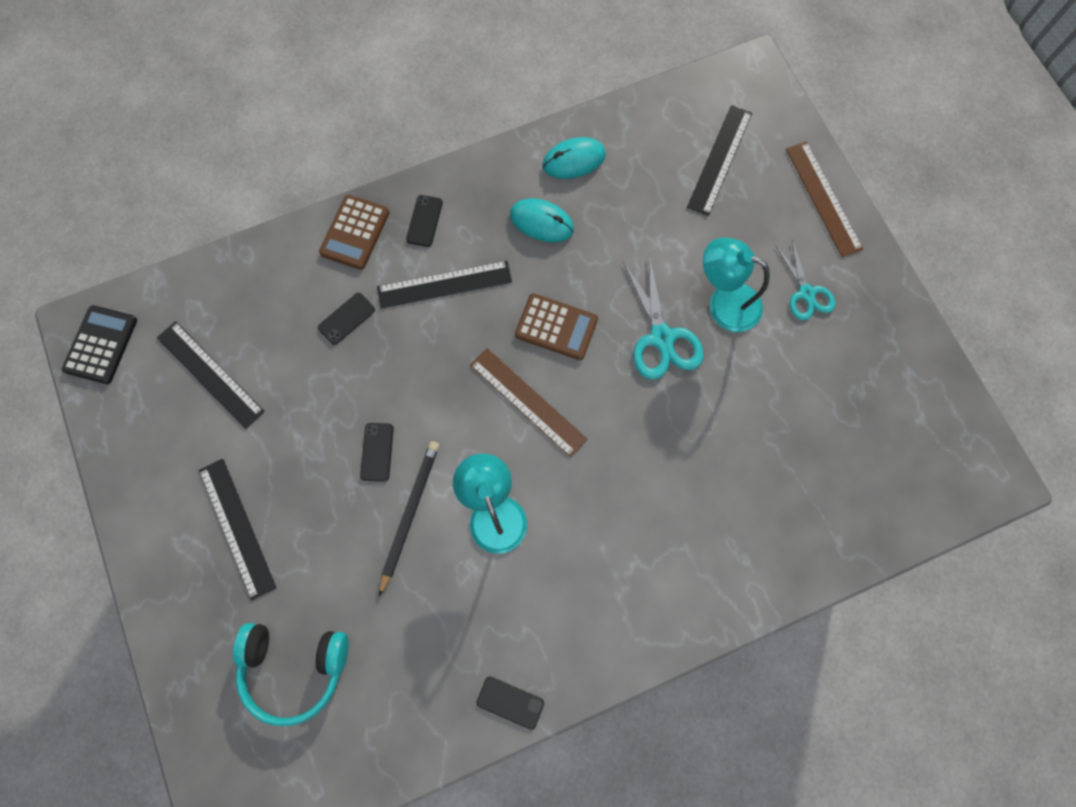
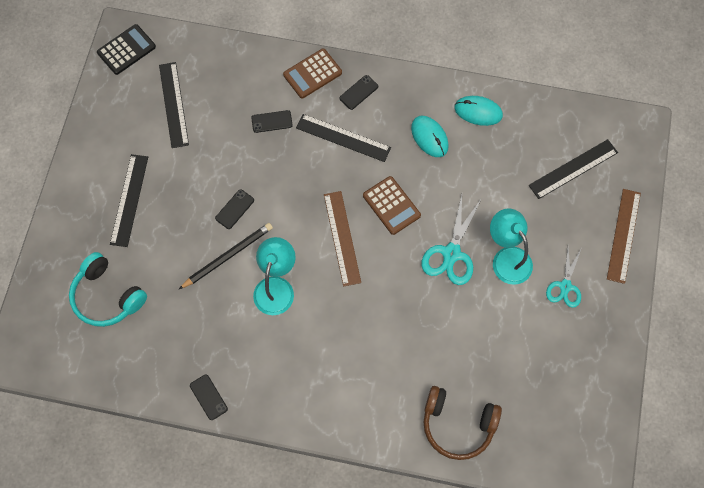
camera: 35 degrees right, 5 degrees down
(811, 528) = (457, 425): none -> brown headphones

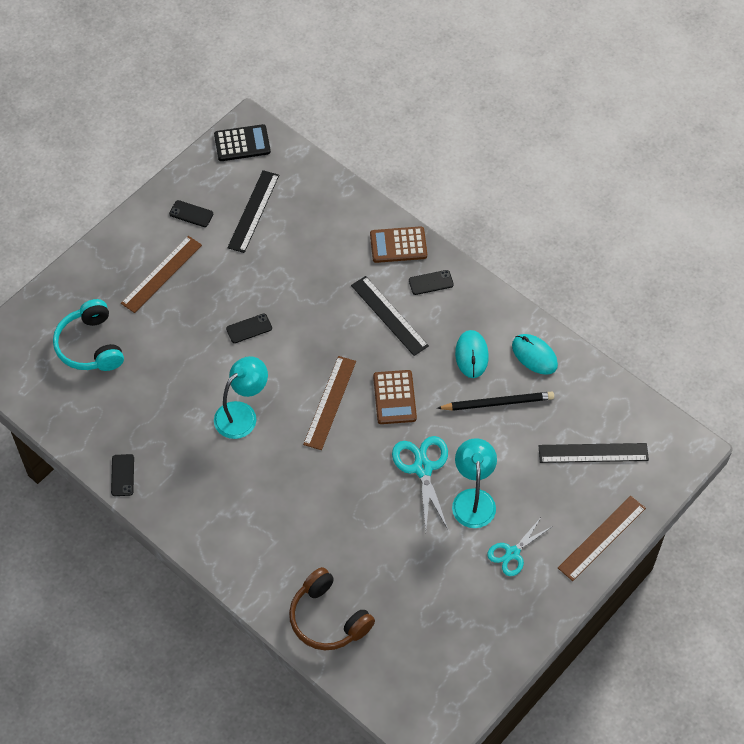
camera: 30 degrees right, 10 degrees down
(129, 200) = (161, 274): black ruler -> brown ruler
(228, 256) = (217, 365): black pencil -> black pencil (497, 403)
(272, 121) = (332, 269): black phone -> black phone (191, 214)
(451, 253) = (423, 468): turquoise scissors -> turquoise scissors turned 120 degrees clockwise

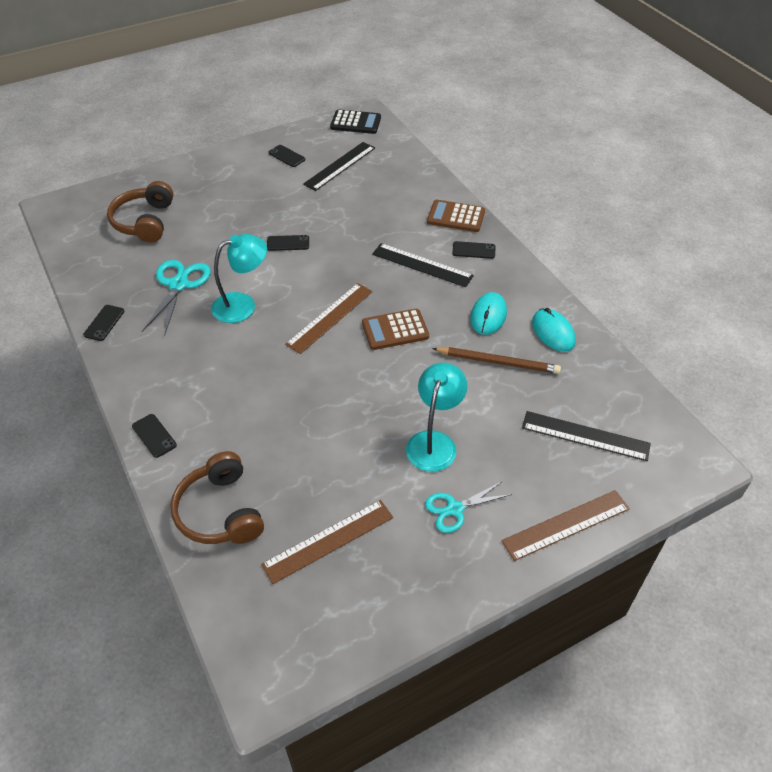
camera: 20 degrees right, 10 degrees down
(90, 346) = (144, 222): turquoise headphones -> brown headphones
(161, 274) = (237, 188): brown ruler -> brown ruler (328, 541)
(236, 571) = (154, 436): none -> black phone
(389, 315) = (422, 265): black ruler -> black ruler turned 45 degrees counterclockwise
(394, 397) = (395, 330): brown calculator -> brown calculator turned 60 degrees clockwise
(423, 468) = (394, 398): turquoise scissors -> turquoise scissors (178, 285)
(497, 403) = (498, 362): black pencil -> brown pencil

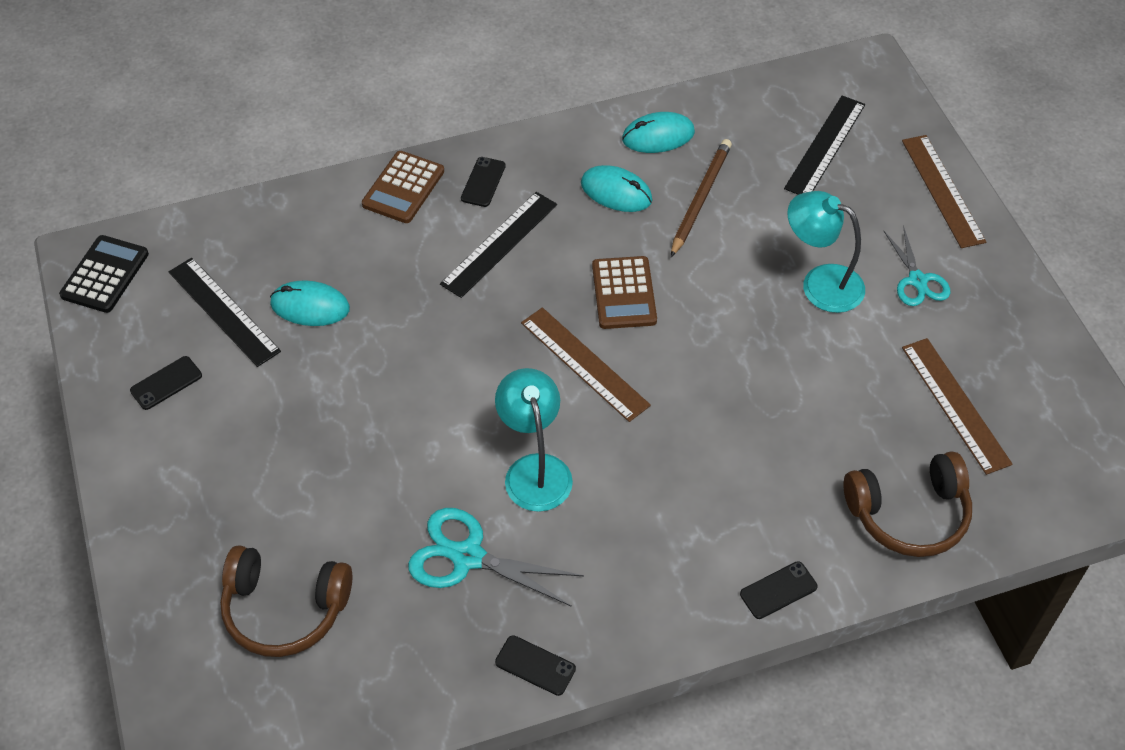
camera: 80 degrees left, 5 degrees up
(288, 243) = (405, 400): black phone -> none
(351, 195) = (310, 306): none -> turquoise mouse

